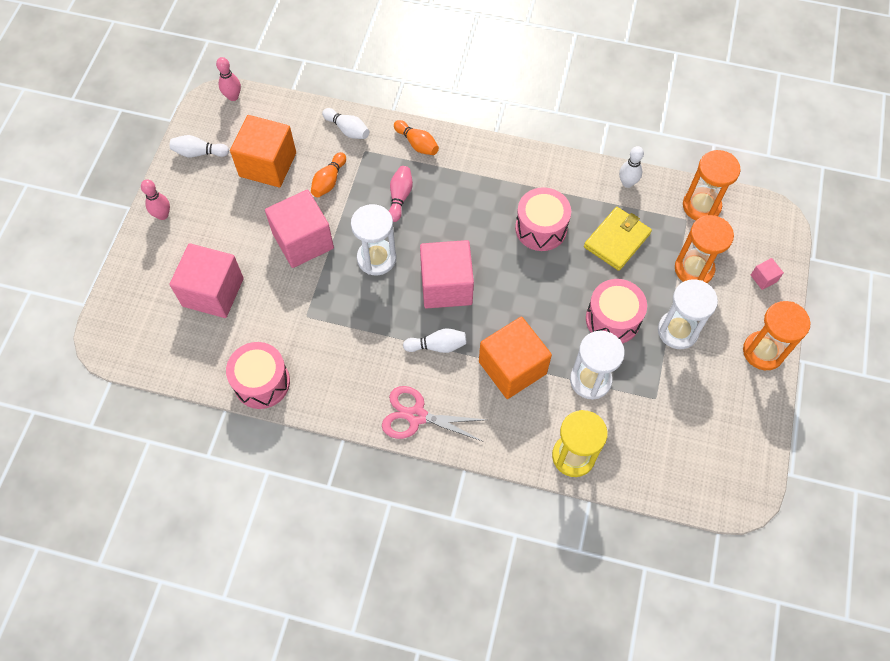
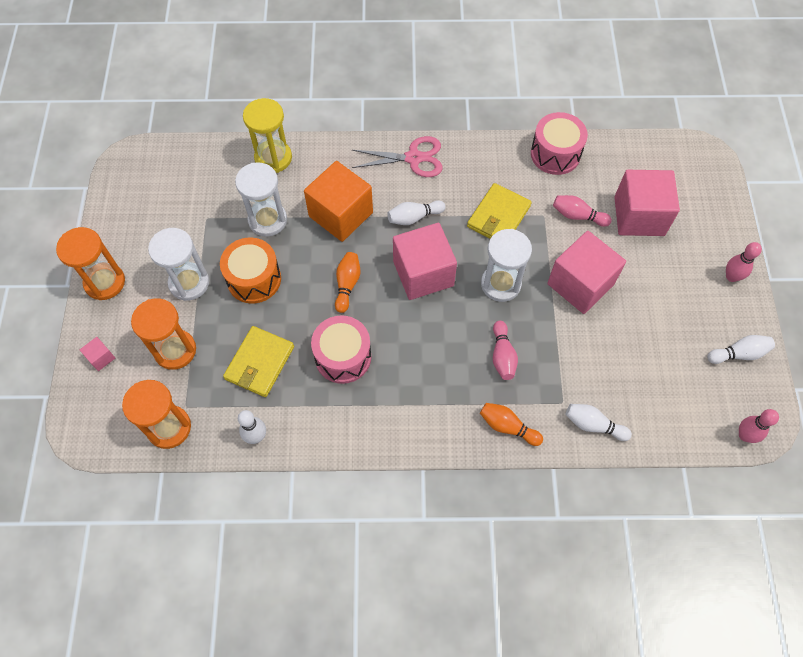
camera: 165 degrees right, 0 degrees up
(268, 164) = (659, 358): orange cube -> none
(272, 307) = (577, 216): none -> pink bowling pin
(329, 181) = (585, 355): orange bowling pin -> orange bowling pin (347, 285)
(351, 326) = (498, 216): none -> yellow wallet
(612, 319) = (254, 279): pink drum -> orange drum

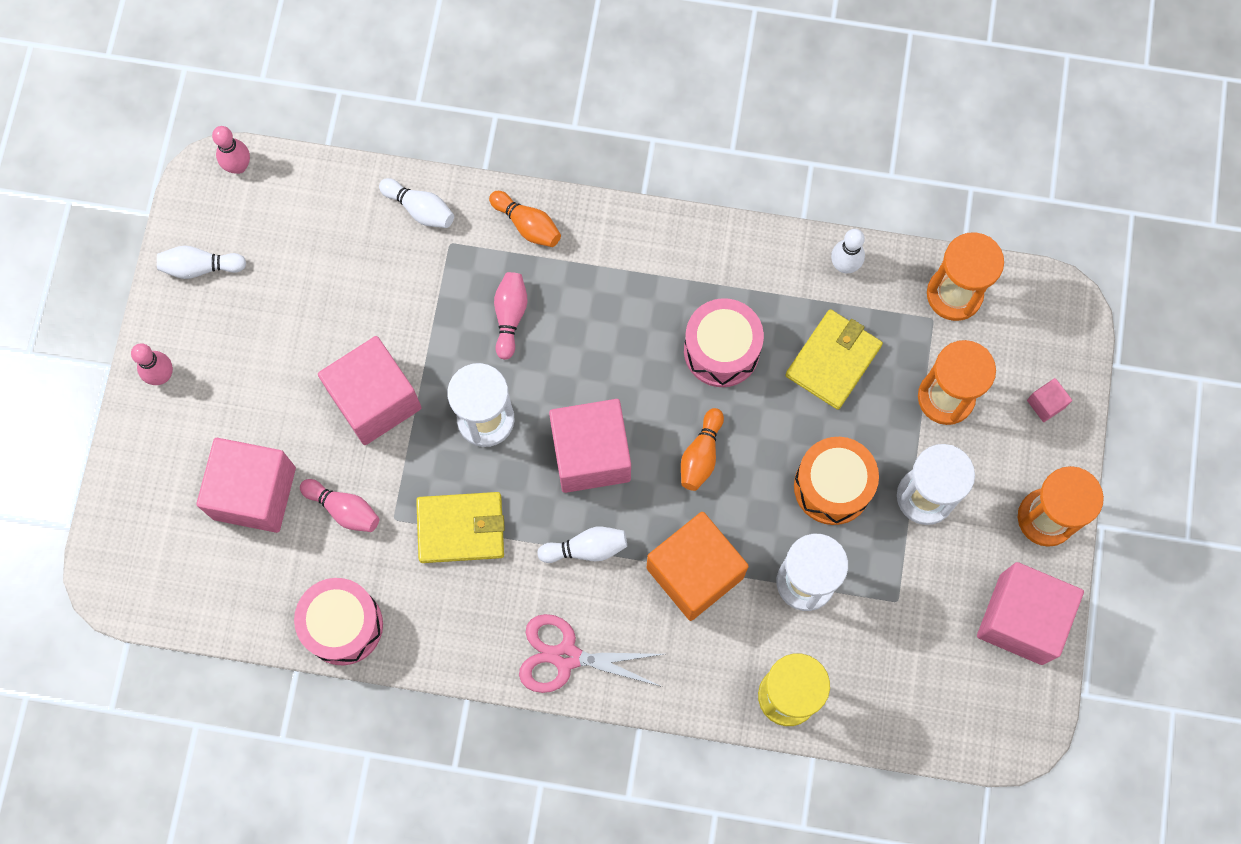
camera: 170 degrees left, 10 degrees up
(124, 220) = (1021, 619): none -> pink cube
(498, 216) = (461, 528): yellow wallet -> yellow wallet turned 45 degrees clockwise

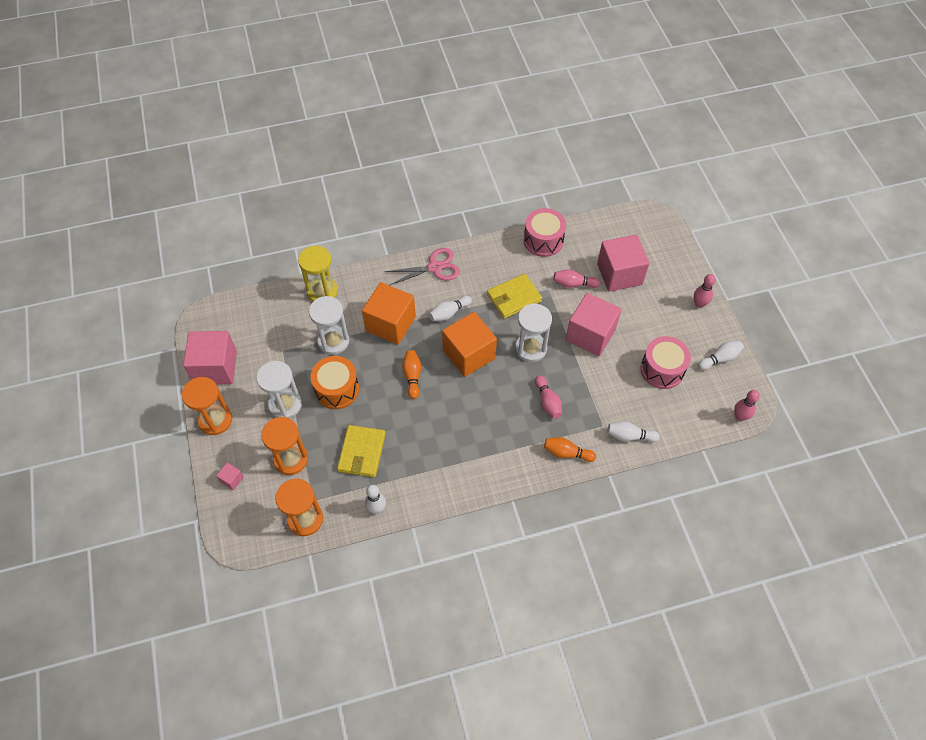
camera: 155 degrees right, 15 degrees down
(591, 454) = (469, 354): pink cube -> orange cube
(721, 350) = (426, 432): pink drum -> pink drum (662, 370)

